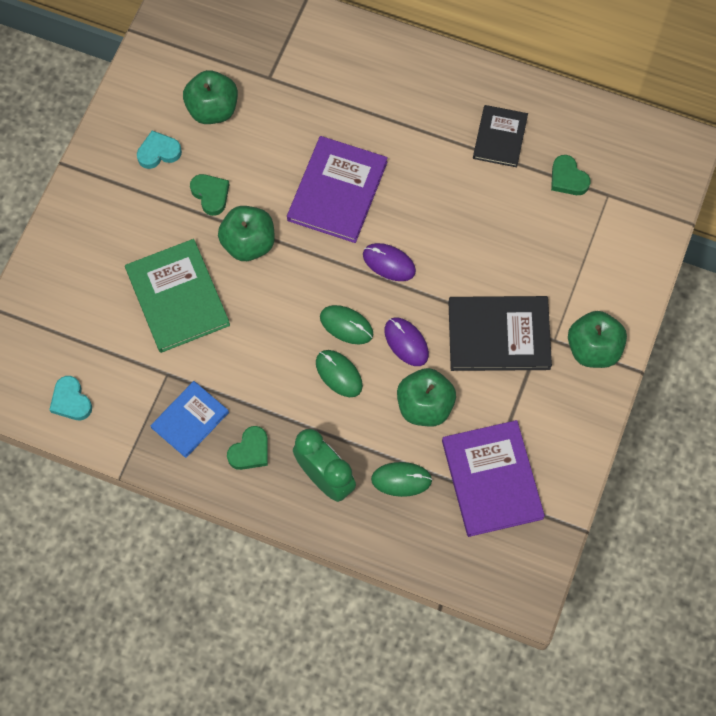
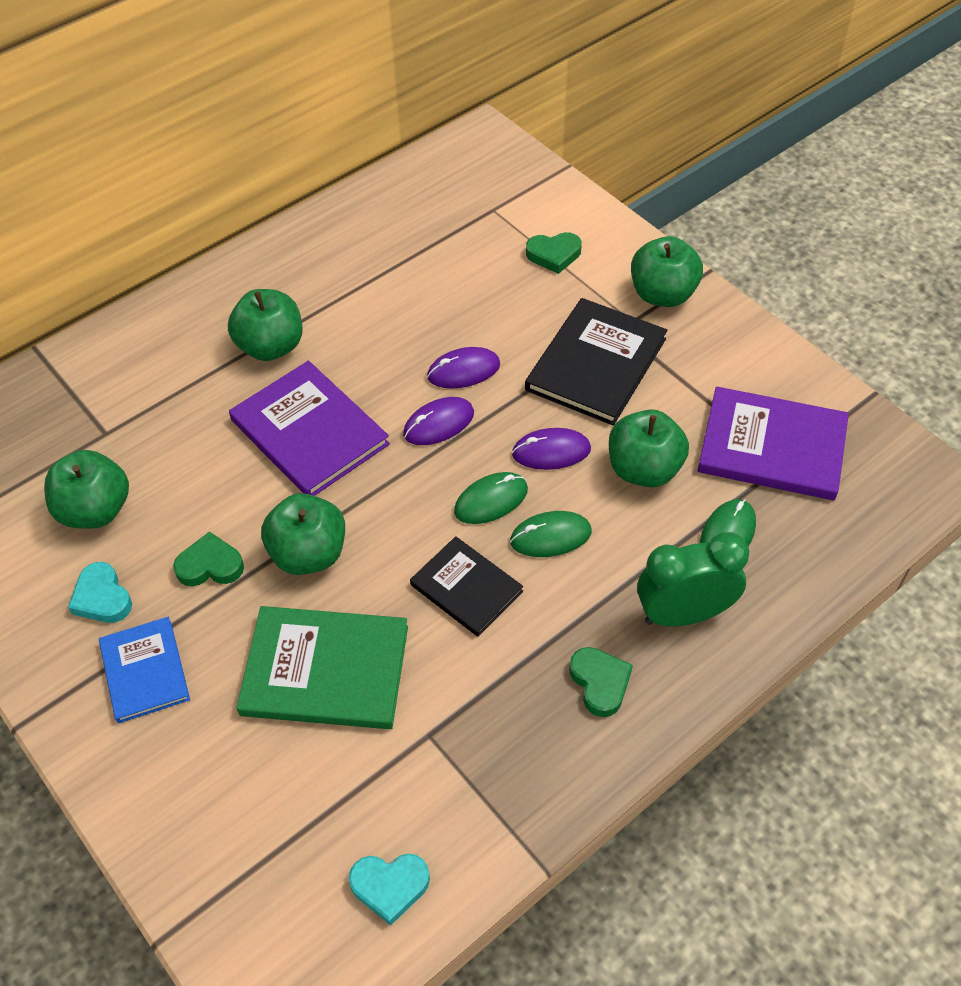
camera: 60 degrees left, 15 degrees down
(158, 152) = (102, 597): turquoise heart -> turquoise heart turned 45 degrees counterclockwise
(190, 420) = (513, 736): blue book -> blue book (144, 671)
(392, 127) = (271, 346): none -> green apple
(442, 255) = (463, 371): none -> purple mouse
(500, 137) = (359, 262): black book -> black book (466, 588)
(568, 178) = (451, 231): green heart -> green heart (554, 255)

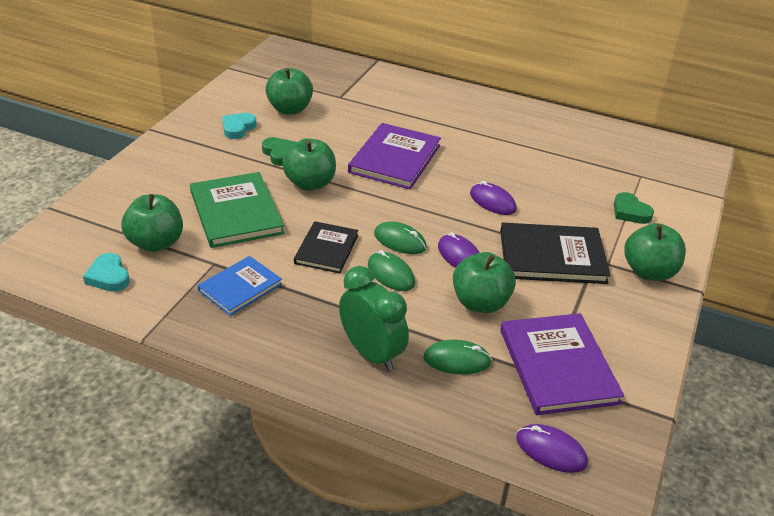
camera: 60 degrees right, 15 degrees down
(144, 671) = (201, 154): blue book -> blue book (240, 287)
(271, 346) = (444, 128): green apple -> green apple (156, 243)
(439, 424) = (442, 203): purple mouse -> purple mouse (551, 451)
(600, 683) = (291, 326): green heart -> none

